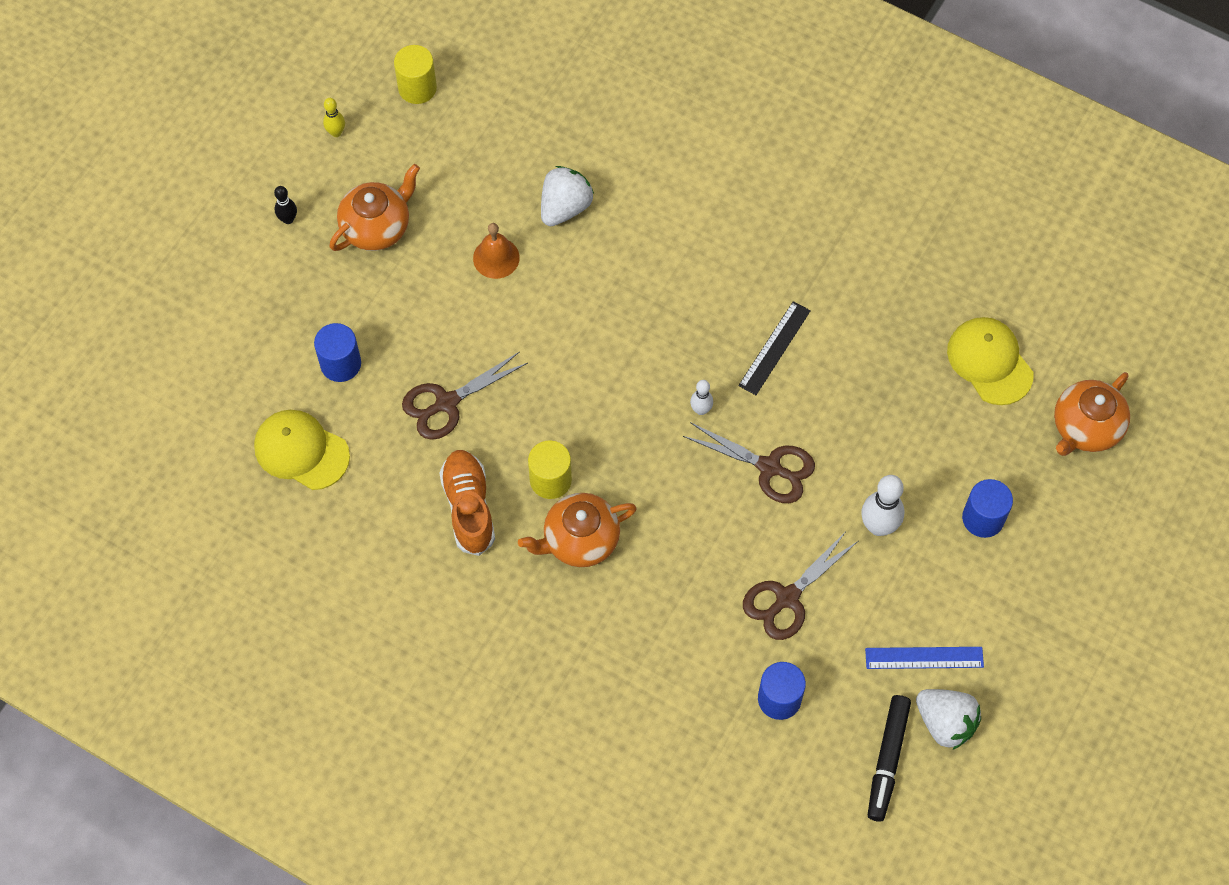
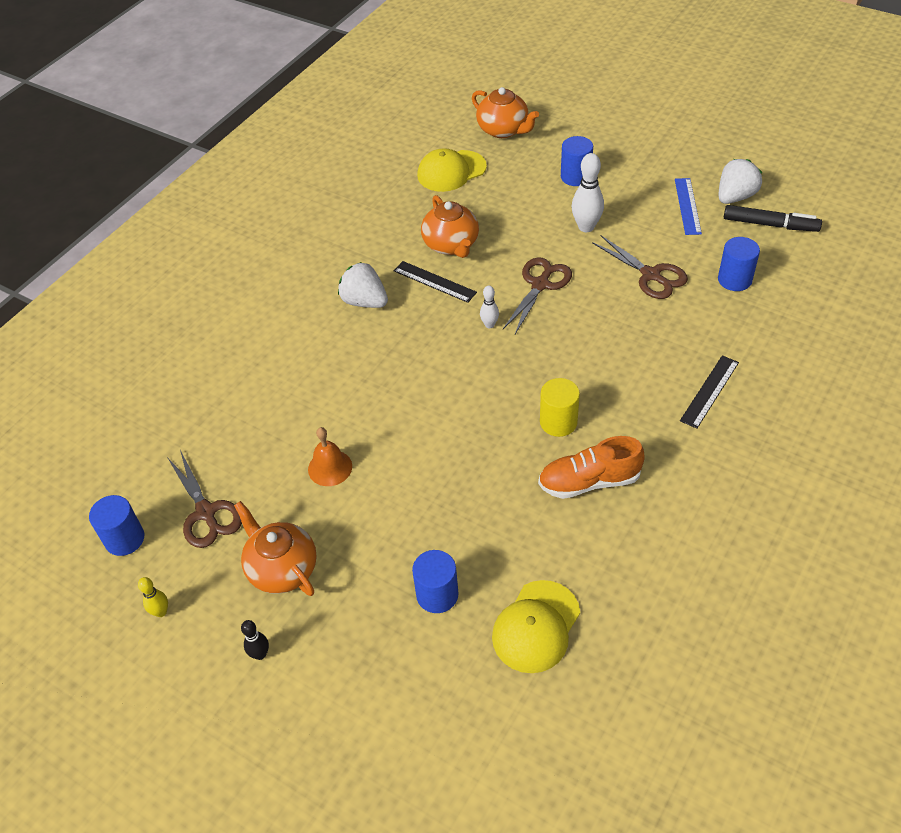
camera: 85 degrees left, 15 degrees down
(417, 88) = (124, 539): yellow cylinder -> blue cylinder
(446, 403) = (482, 502): brown scissors -> brown scissors (206, 512)
(565, 207) = (283, 417): white strawberry -> white strawberry (364, 301)
(580, 540) = (614, 401): orange teapot -> orange teapot (451, 245)
(592, 645) = (709, 391): none -> black ruler

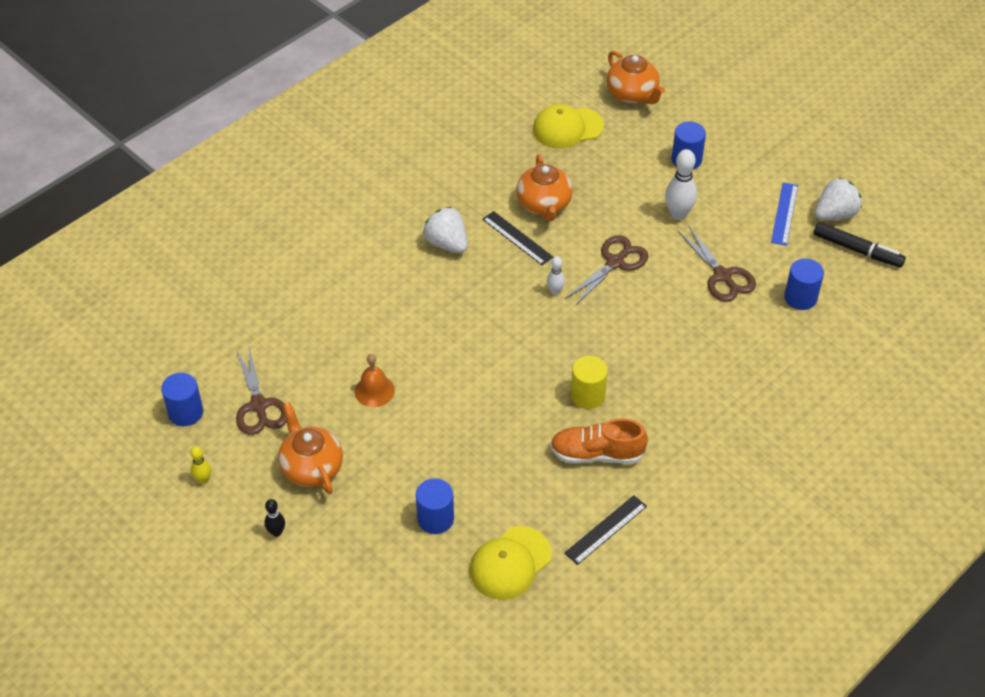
camera: 10 degrees right, 0 degrees up
(709, 391) = (735, 398): black ruler -> black ruler (606, 529)

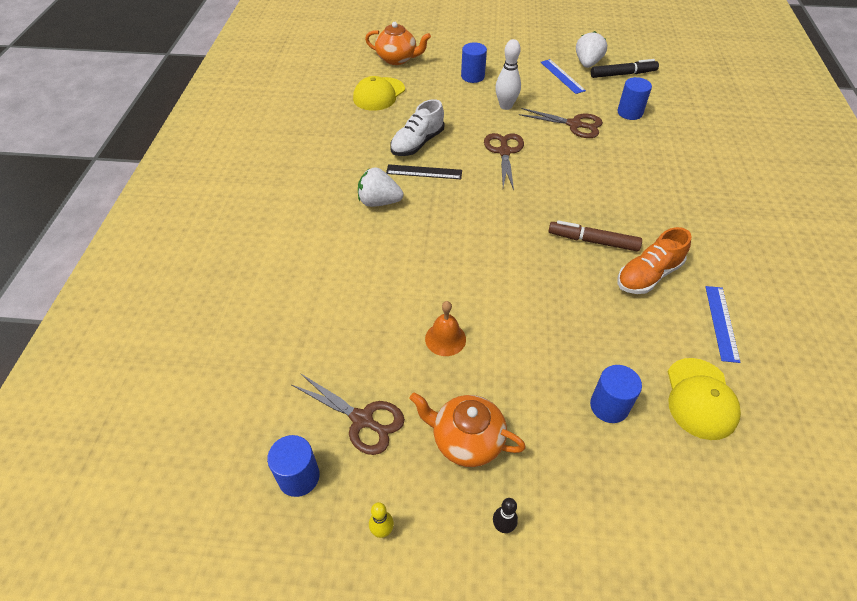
camera: 40 degrees left, 0 degrees up
(544, 205) = (417, 143): orange teapot -> white shoe
(555, 291) = (489, 190): white bowling pin -> none
(587, 395) = (593, 241): yellow cylinder -> brown marker
(606, 529) = (721, 323): black ruler -> blue ruler

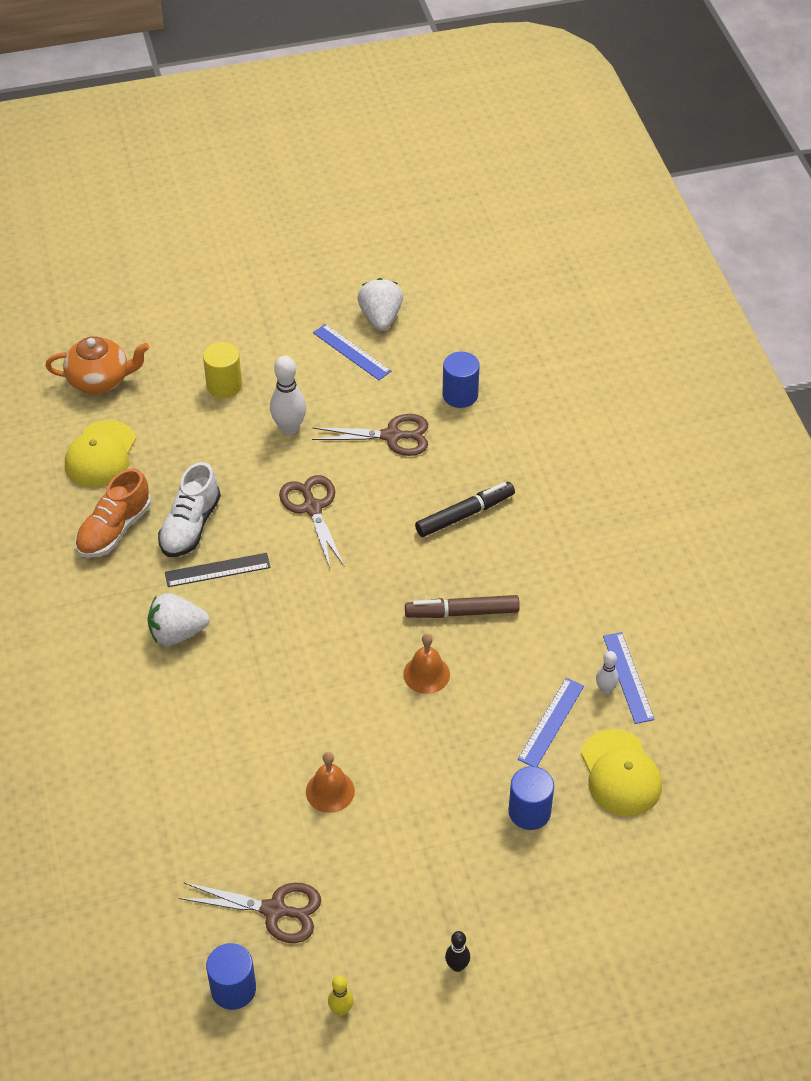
camera: 20 degrees left, 0 degrees up
(466, 440) = (393, 895): orange teapot -> none
(472, 76) = (224, 385): blue cylinder -> yellow cylinder
(552, 275) = (426, 674): none -> orange bell
(623, 74) = (435, 326): black marker -> black marker (465, 514)
(646, 339) = (551, 722): none -> blue ruler
(648, 275) = (536, 640): orange shoe -> orange shoe (114, 529)
(699, 326) = (605, 689): none -> white bowling pin

